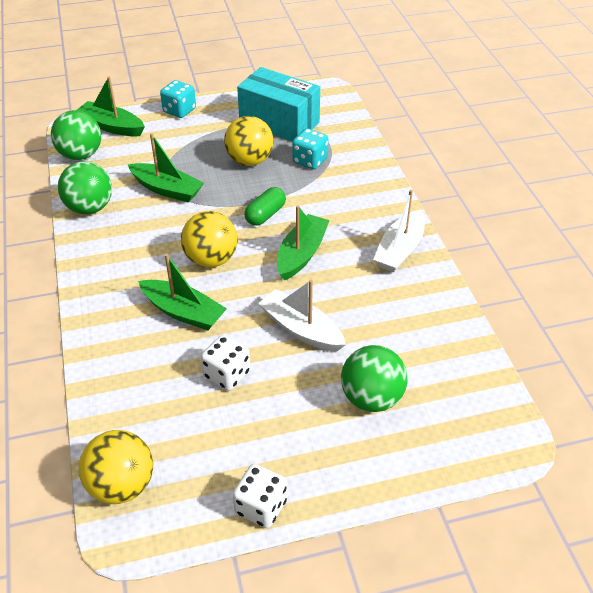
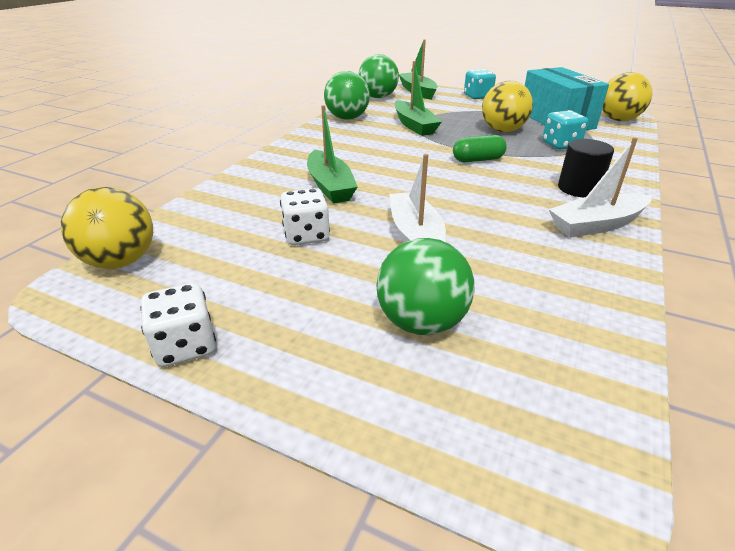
camera: 40 degrees right, 10 degrees down
(211, 259) = (395, 167): yellow ball -> yellow ball (618, 120)
(301, 254) = (481, 191): green boat -> none
(362, 214) = (579, 188): none -> black cylinder

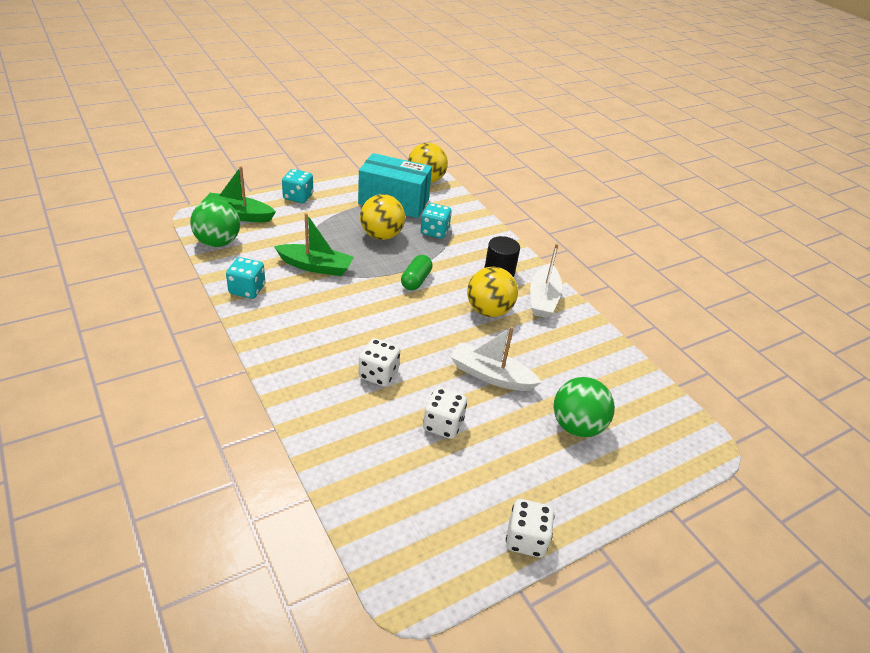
camera: 60 degrees left, 5 degrees up
(121, 261) = (388, 544): yellow ball -> yellow ball (488, 311)
(330, 186) = (378, 374): green boat -> white dice
(347, 118) = (247, 290): green ball -> turquoise dice

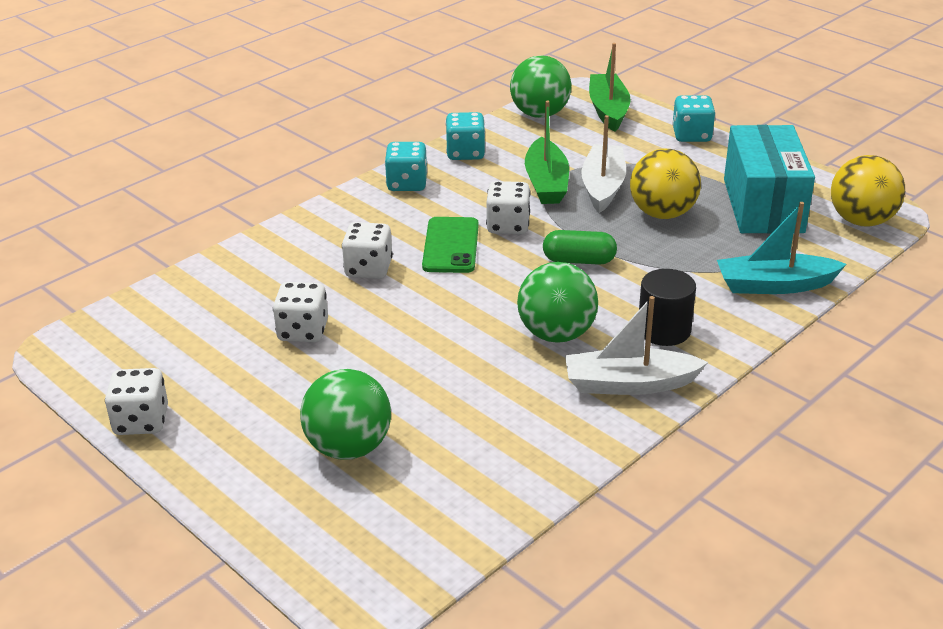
camera: 80 degrees right, 5 degrees down
(359, 297) = (508, 225): none -> white dice
(370, 328) = (451, 246): none -> green phone
(434, 231) = (718, 254): turquoise dice -> turquoise dice (407, 184)
(472, 225) = (774, 285): none -> turquoise boat
(488, 311) = (556, 334): yellow ball -> green ball
(491, 375) = (413, 356): white boat -> white boat (603, 187)

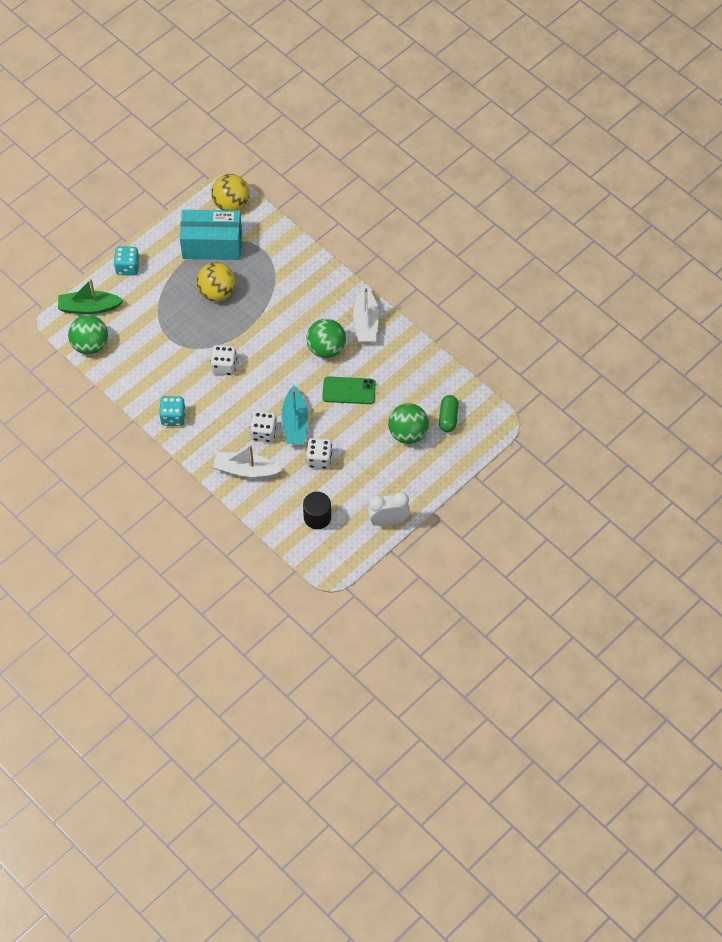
camera: 90 degrees left, 25 degrees up
(141, 421) = (388, 521): white dice -> white clock
(451, 246) = (243, 394): green phone -> green phone (349, 391)
(465, 153) = (138, 386): turquoise dice -> none
(546, 183) = (178, 346): green boat -> none
(579, 260) = (261, 335): green capsule -> green capsule (448, 418)
(603, 187) = (185, 318): white boat -> white boat (246, 470)
(664, 330) = (325, 304): black cylinder -> black cylinder (317, 517)
(774, 285) = (289, 253): turquoise boat -> turquoise boat (295, 423)

